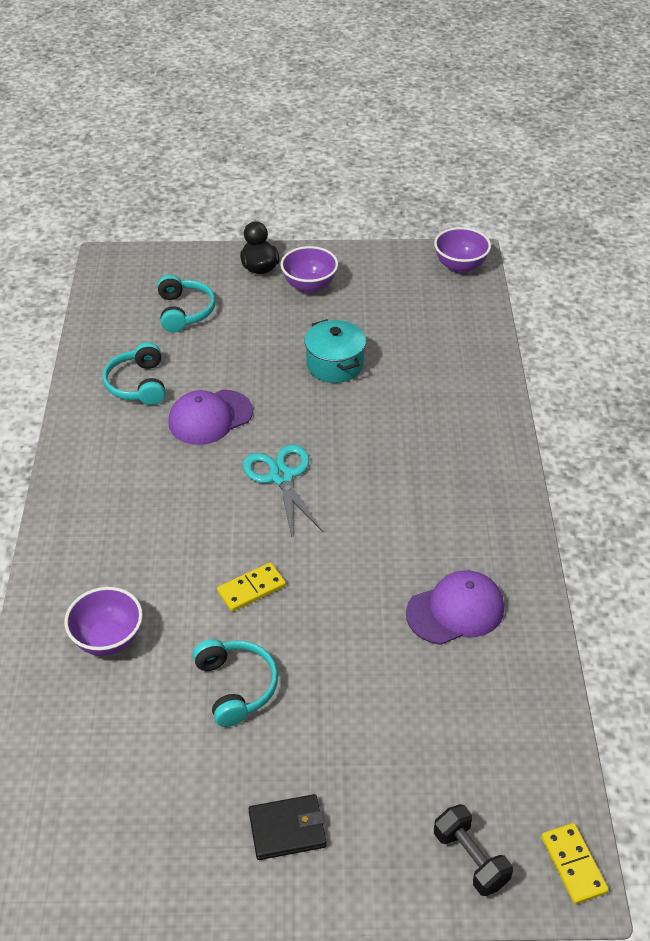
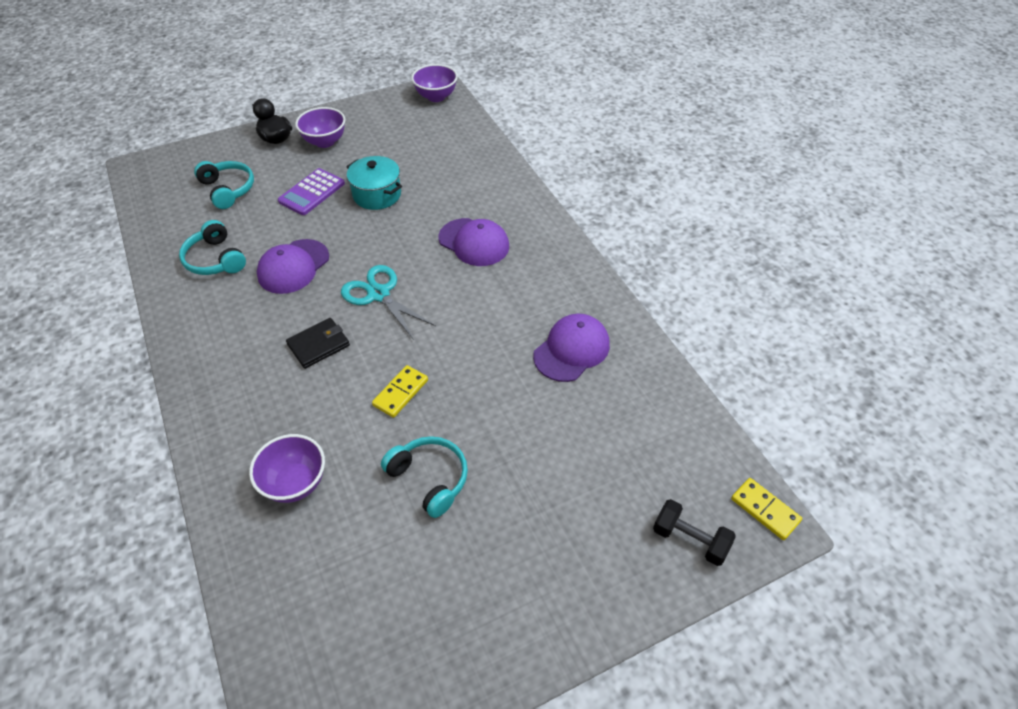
camera: 25 degrees left, 5 degrees up
(267, 341) = (312, 192): none -> purple calculator
(287, 829) = (536, 581): black wallet -> black wallet (319, 345)
(412, 453) = (474, 242): none -> purple cap

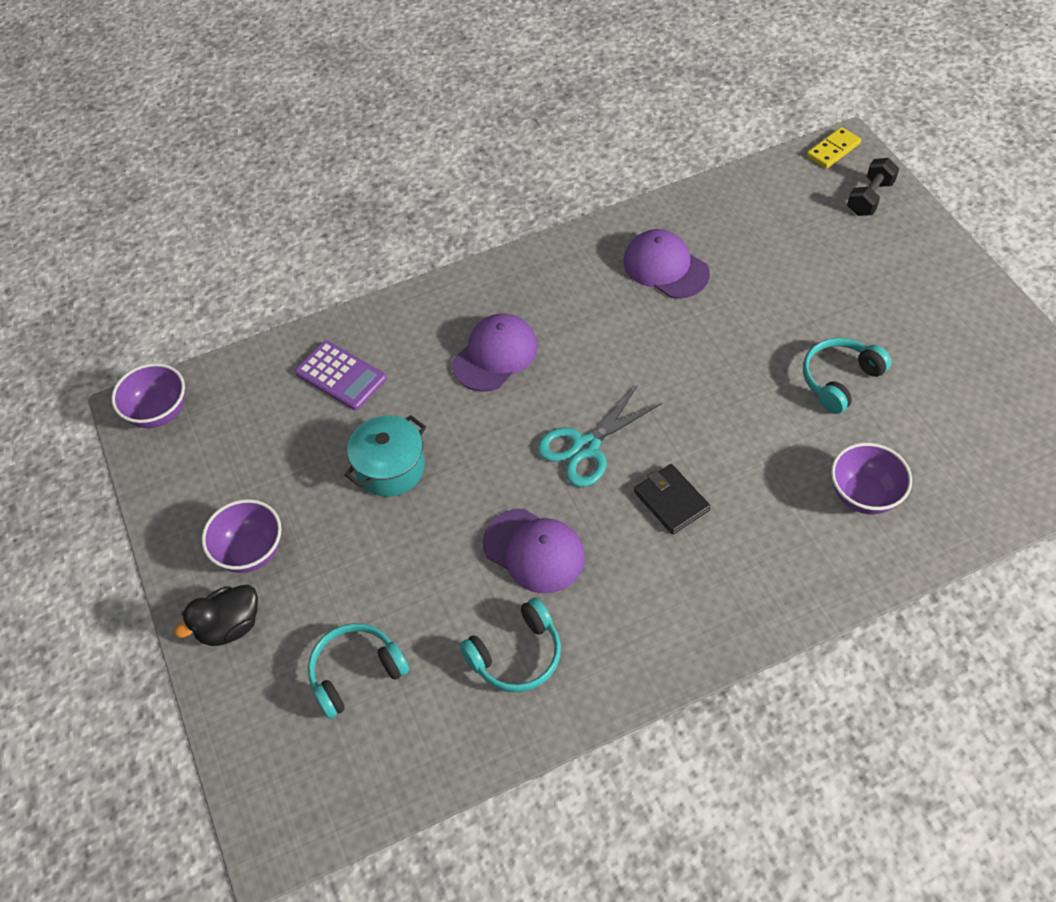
camera: 85 degrees left, 5 degrees up
(312, 192) = (376, 552): purple calculator -> purple calculator (341, 376)
(400, 392) = (735, 412): yellow domino -> none

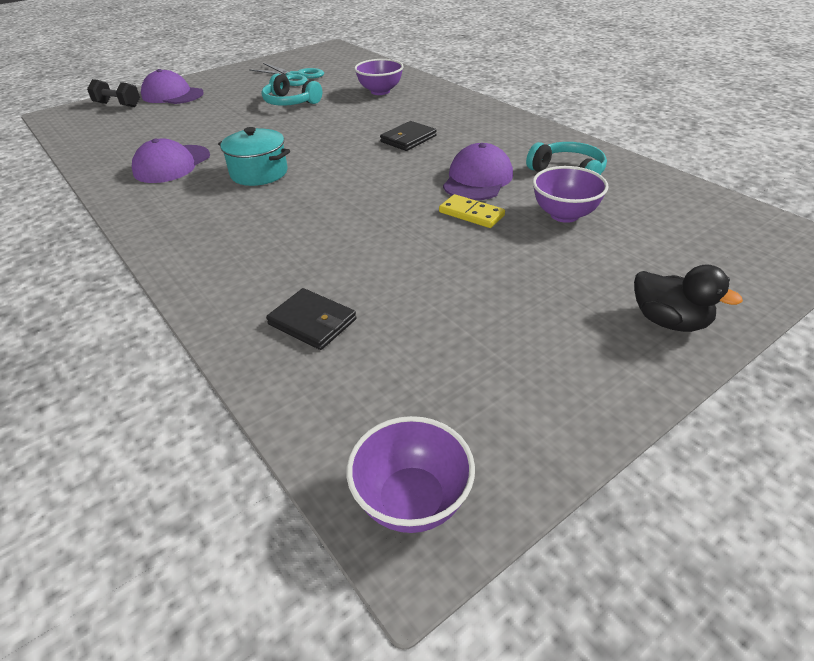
camera: 105 degrees left, 15 degrees down
(251, 552) = (577, 330): purple bowl -> purple bowl (564, 215)
(341, 376) = (312, 322): purple calculator -> black wallet
(356, 673) = (644, 236): turquoise headphones -> none
(390, 468) = (428, 261): turquoise pot -> turquoise pot (259, 173)
(495, 355) = (274, 227): purple cap -> purple cap (172, 95)
(585, 447) = (371, 173): turquoise scissors -> turquoise scissors (295, 77)
(833, 150) = (57, 118): yellow domino -> yellow domino (471, 214)

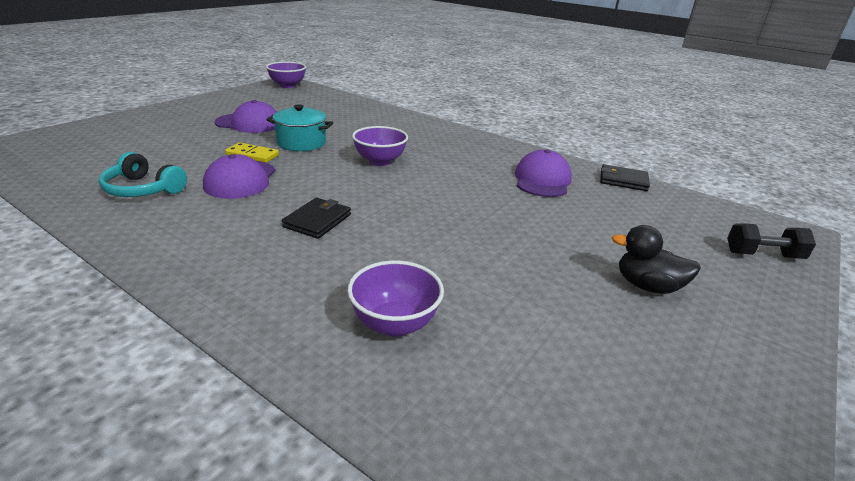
camera: 160 degrees right, 10 degrees down
(172, 95) = (733, 284): purple cap -> purple cap (249, 123)
(259, 173) = (451, 176): turquoise pot -> turquoise pot (301, 143)
(290, 102) = (527, 279): turquoise headphones -> none
(295, 77) = (605, 366): turquoise scissors -> none
(312, 322) = (344, 112): black wallet -> black wallet (623, 180)
(564, 215) = (175, 157): purple bowl -> purple bowl (380, 161)
(669, 321) = (153, 116): black duck -> black duck (647, 286)

